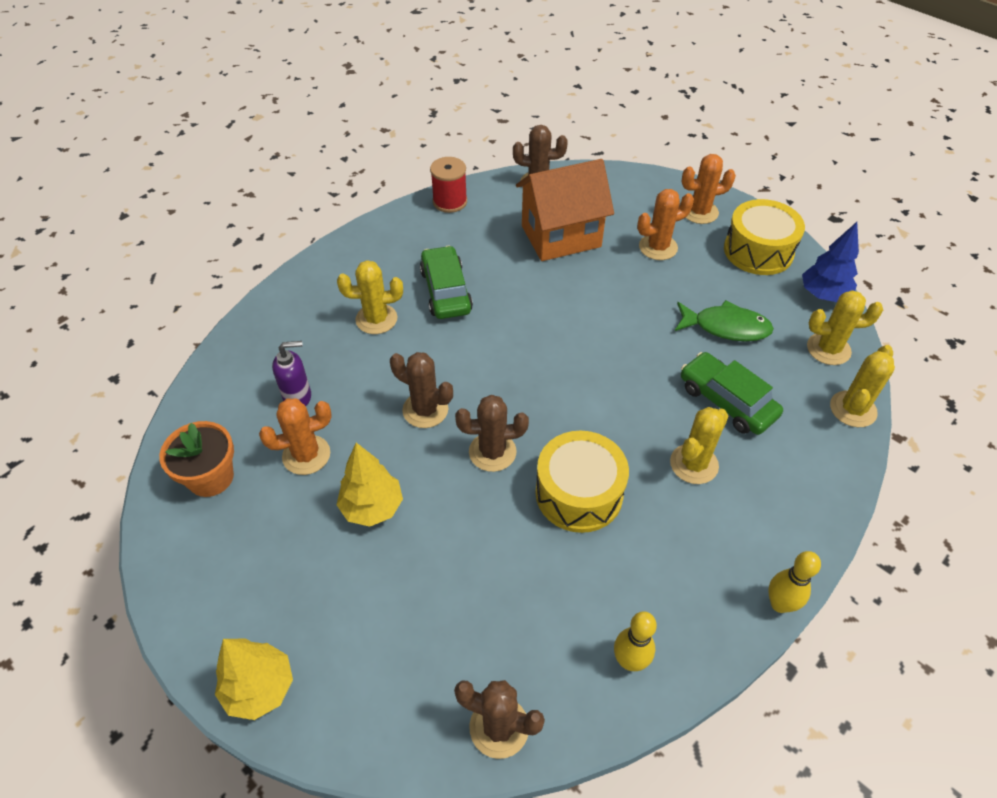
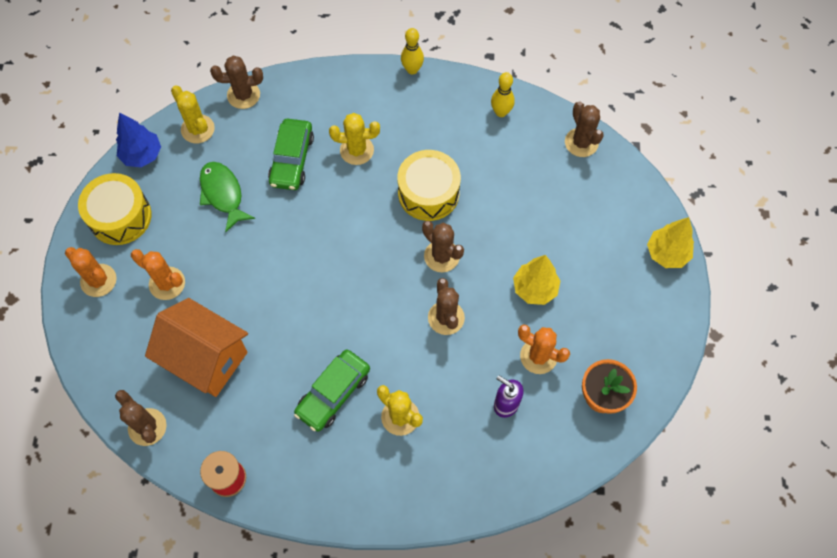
camera: 130 degrees left, 15 degrees up
(853, 409) = (243, 95): yellow cactus -> brown cactus

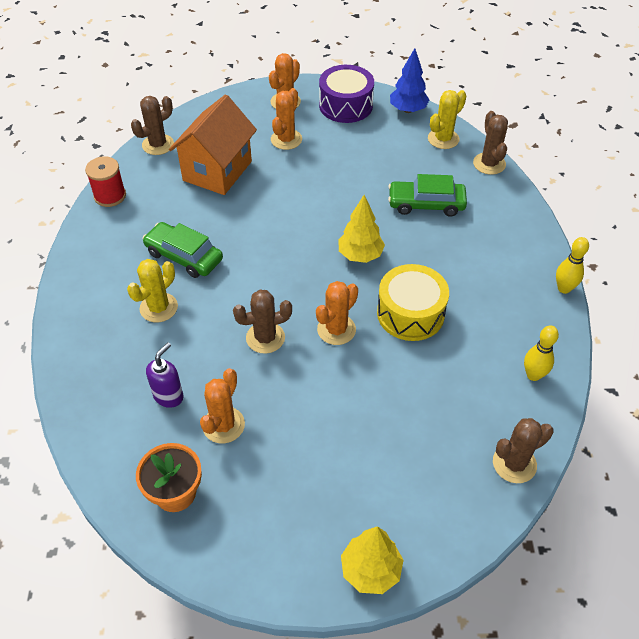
camera: 85 degrees right, 15 degrees down
(120, 216) = (345, 105): yellow drum -> purple drum
(223, 194) = (379, 162): green fish -> none
(357, 150) = (448, 251): yellow cactus -> none
(441, 256) = (336, 329): brown cactus -> orange cactus
(535, 288) = (306, 419): yellow tree -> yellow tree (360, 255)

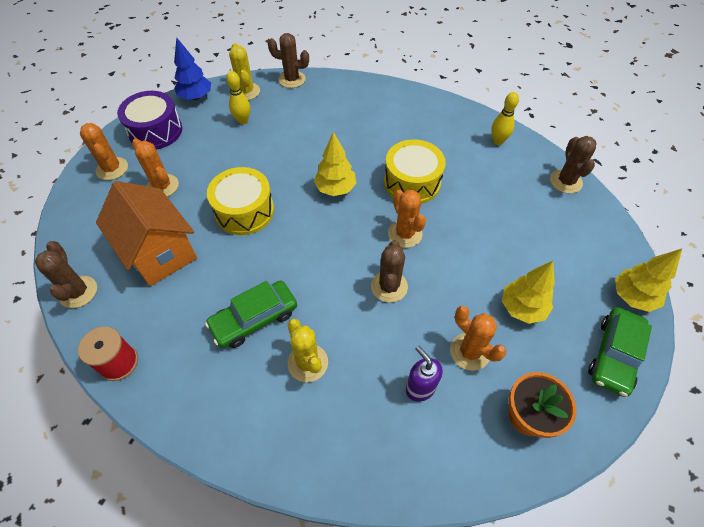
camera: 65 degrees left, 5 degrees up
(292, 202) = (244, 211): none -> yellow drum
(297, 459) = (522, 308): none -> yellow tree
(426, 204) = (308, 129): green car -> green car (614, 355)
(564, 288) = (432, 95): yellow bowling pin -> yellow bowling pin (243, 121)

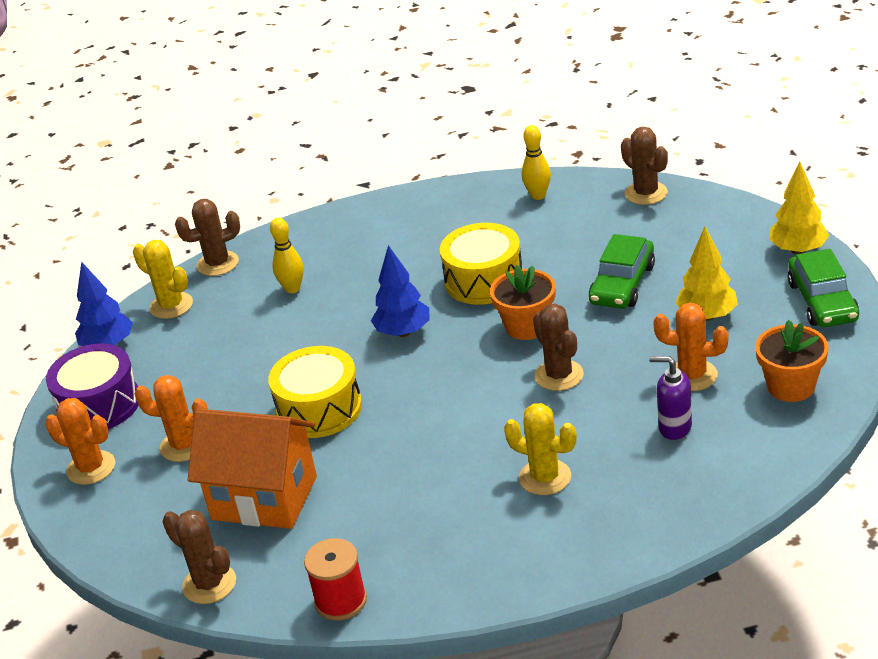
camera: 30 degrees left, 20 degrees down
(243, 121) = (206, 334): yellow bowling pin -> yellow bowling pin (292, 288)
(254, 319) = (447, 481): green car -> green car (622, 284)
(335, 189) = (403, 332): yellow tree -> blue tree
(405, 234) = (526, 326): orange cactus -> orange flower pot

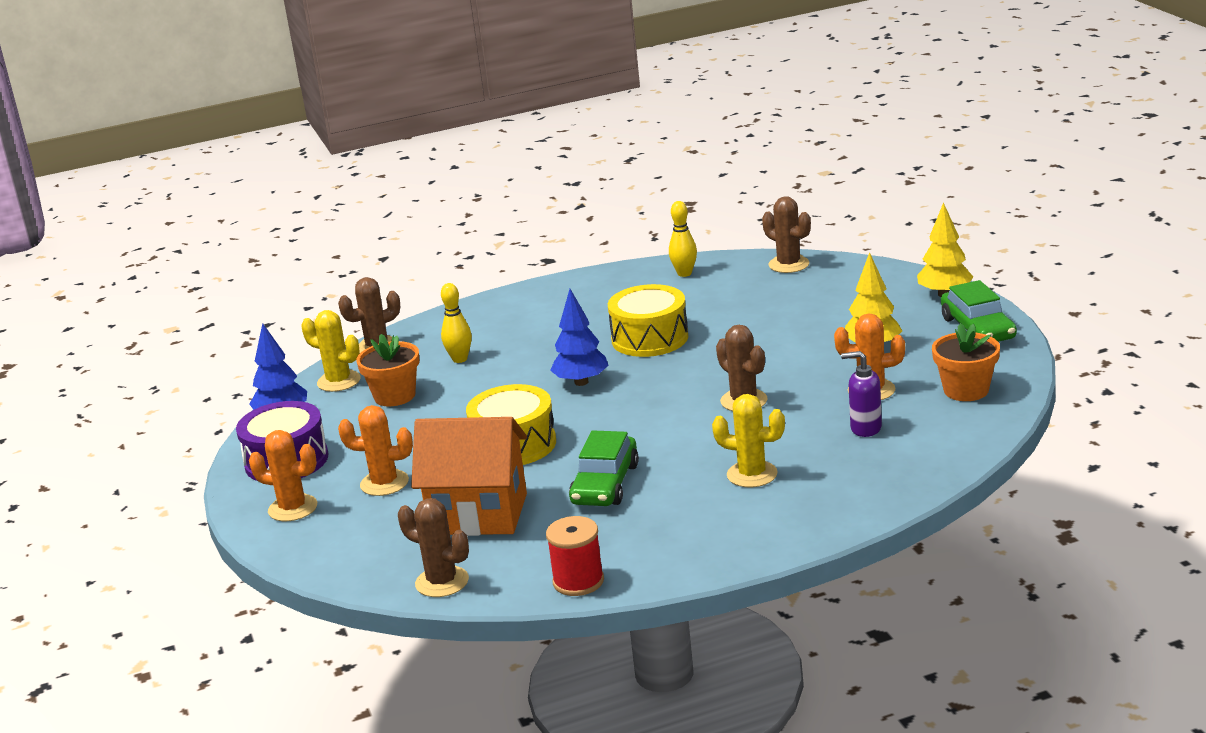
camera: 10 degrees left, 10 degrees down
(526, 326) = (701, 368): orange flower pot -> orange flower pot (394, 396)
(622, 284) = (785, 331): green car -> green car (605, 484)

